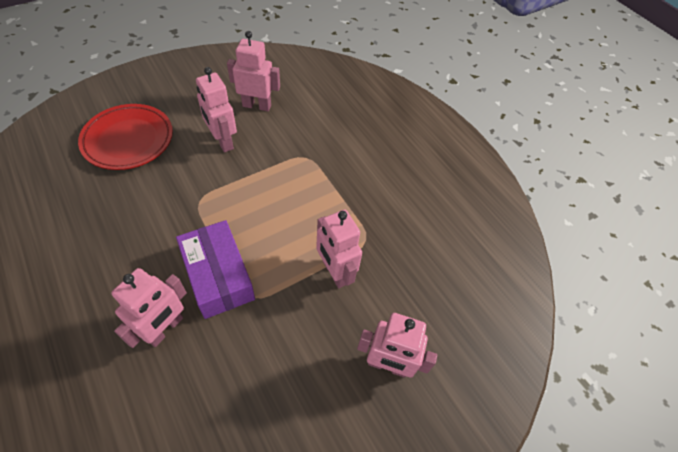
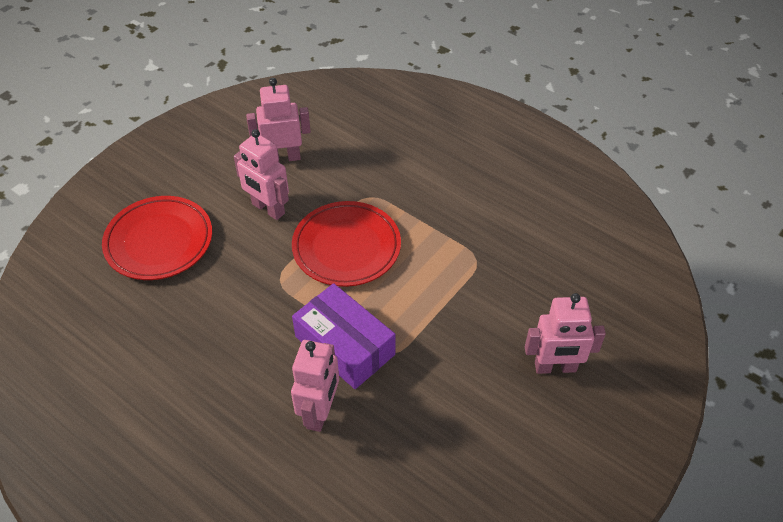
camera: 15 degrees left, 5 degrees down
(265, 192) = (346, 247): none -> red plate
(335, 272) = (461, 301): pink robot -> none

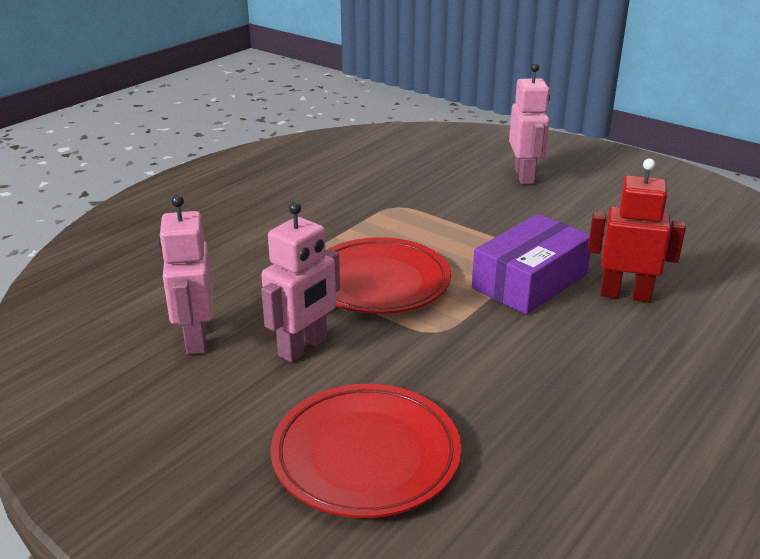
camera: 90 degrees left, 20 degrees down
(320, 412) = (625, 295): pink robot -> red robot

